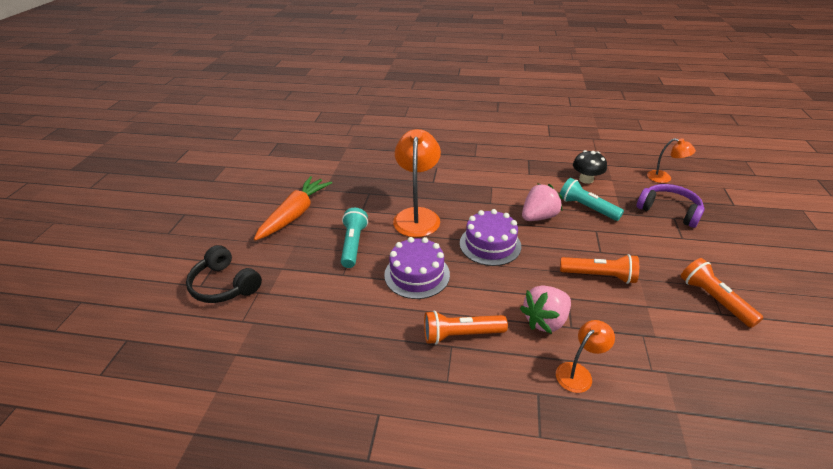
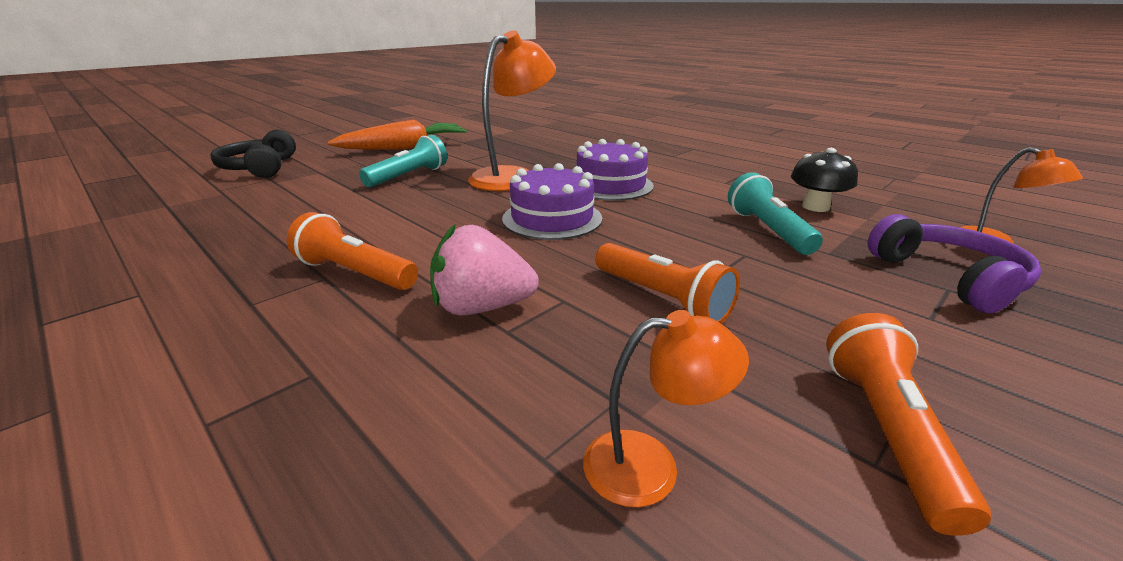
camera: 35 degrees right, 10 degrees down
(417, 274) = (419, 213): purple cake -> purple cake (610, 185)
(538, 217) = (668, 217): pink strawberry -> none
(578, 373) = (411, 385): orange lamp -> orange lamp (650, 466)

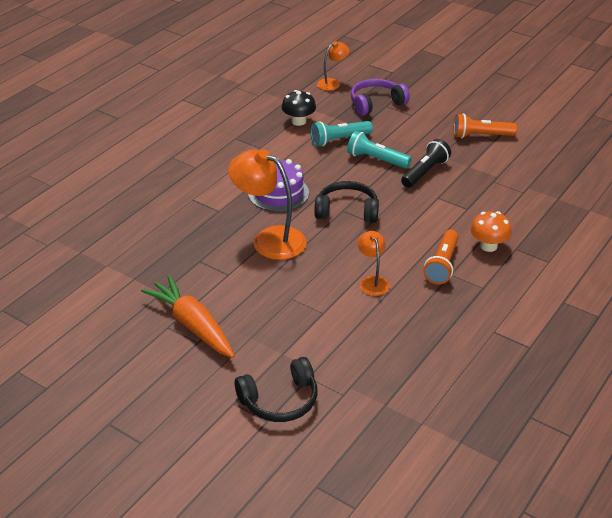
camera: 100 degrees left, 10 degrees up
(357, 334) = (488, 246): none -> orange mushroom
(409, 176) = (282, 294): turquoise flashlight -> turquoise flashlight (376, 160)
(482, 307) = (453, 218): pink strawberry -> none
(552, 218) = (347, 211): purple cake -> black headphones
(650, 466) = (515, 174): orange lamp -> orange lamp (372, 281)
(662, 298) = (425, 172): orange flashlight -> black flashlight

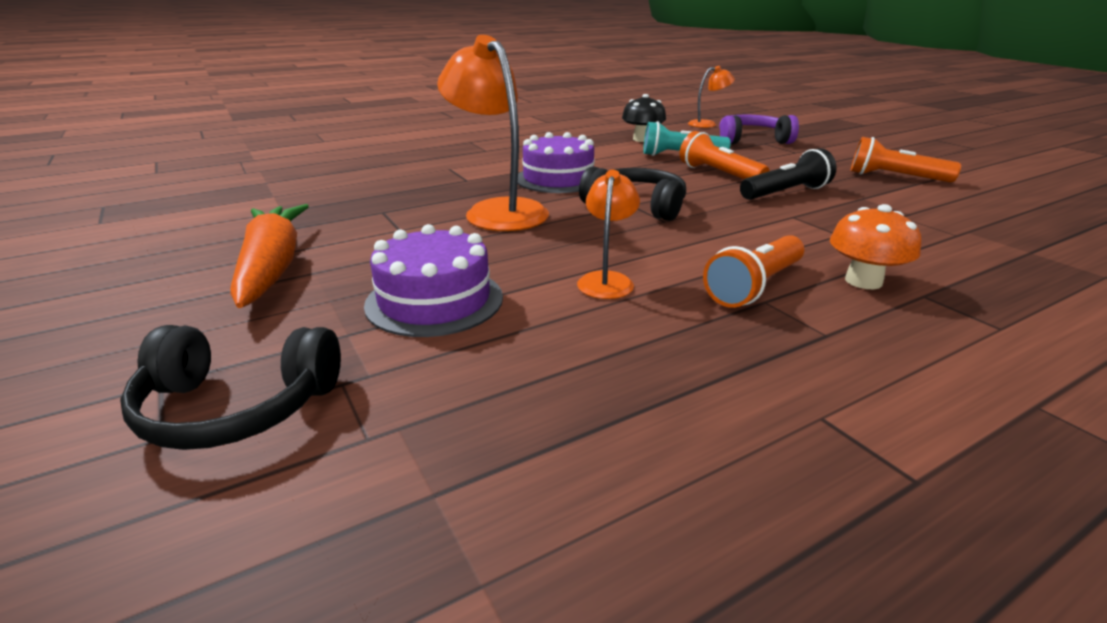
camera: 25 degrees right, 10 degrees down
(302, 321) = (434, 300): none -> purple cake
(376, 160) = (719, 174): turquoise flashlight -> orange flashlight

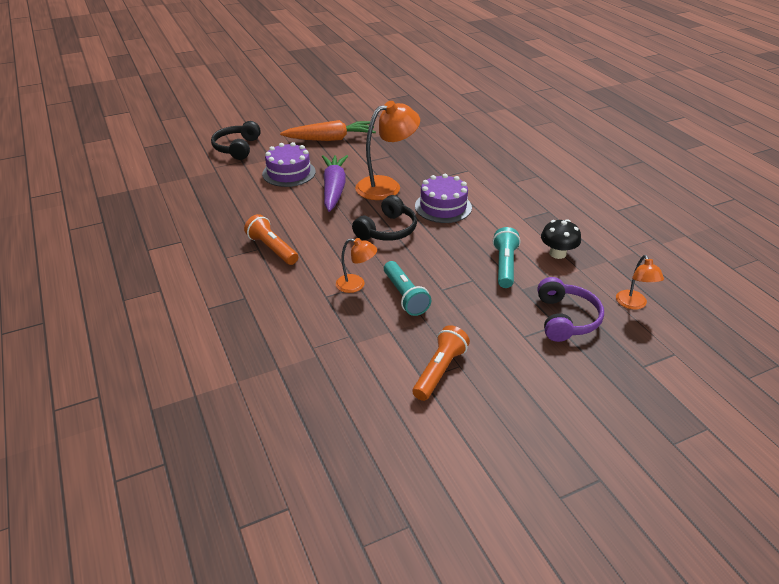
camera: 95 degrees right, 10 degrees up
(511, 248) = (334, 189): none -> purple carrot
(607, 280) = (292, 211): orange lamp -> orange lamp (356, 285)
(719, 174) = (451, 275): orange flashlight -> none
(786, 193) = (405, 296): black flashlight -> turquoise flashlight
(863, 281) = (265, 283): orange mushroom -> none

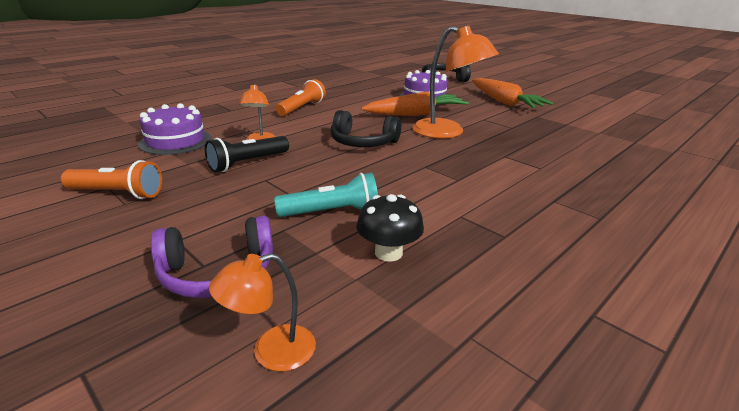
camera: 70 degrees right, 10 degrees down
(334, 189) = (416, 114): purple carrot -> orange carrot
(405, 296) = (247, 163): turquoise flashlight -> black flashlight
(443, 207) = (435, 162): purple cake -> purple cake (175, 141)

